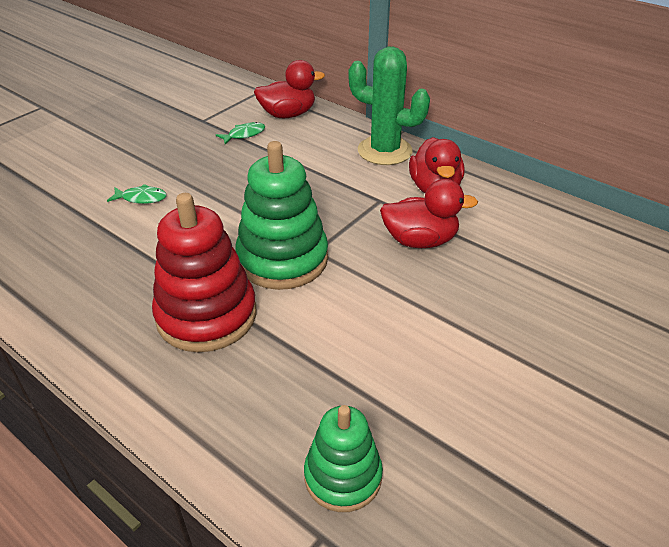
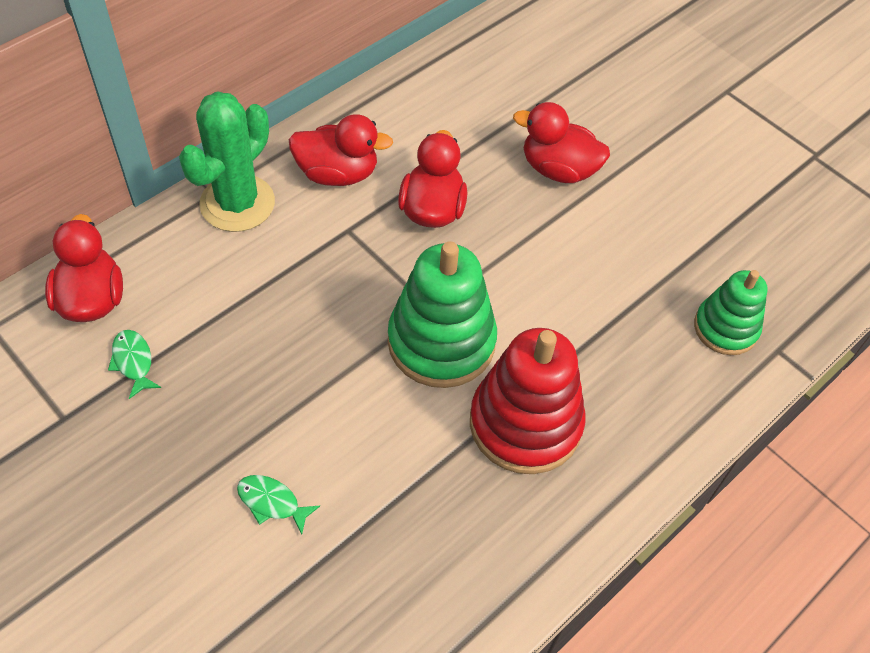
camera: 85 degrees left, 15 degrees up
(141, 198) = (272, 502): green fish -> green fish turned 75 degrees counterclockwise
(510, 318) = (558, 169): none -> red duck

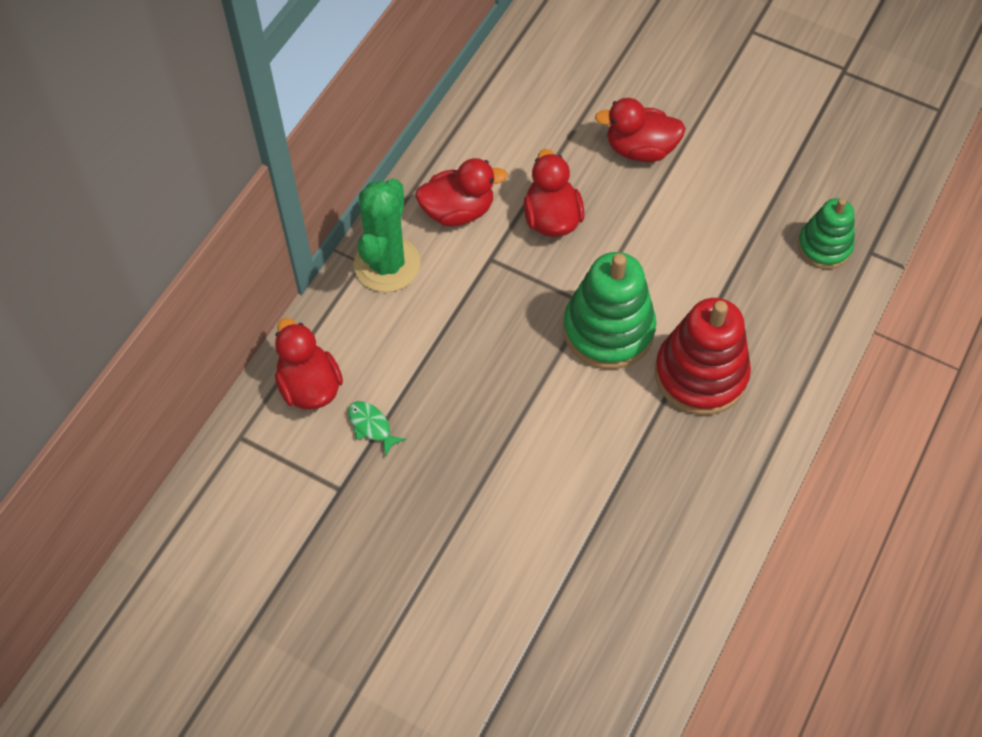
camera: 15 degrees left, 5 degrees up
(272, 502) = (536, 499): green fish -> none

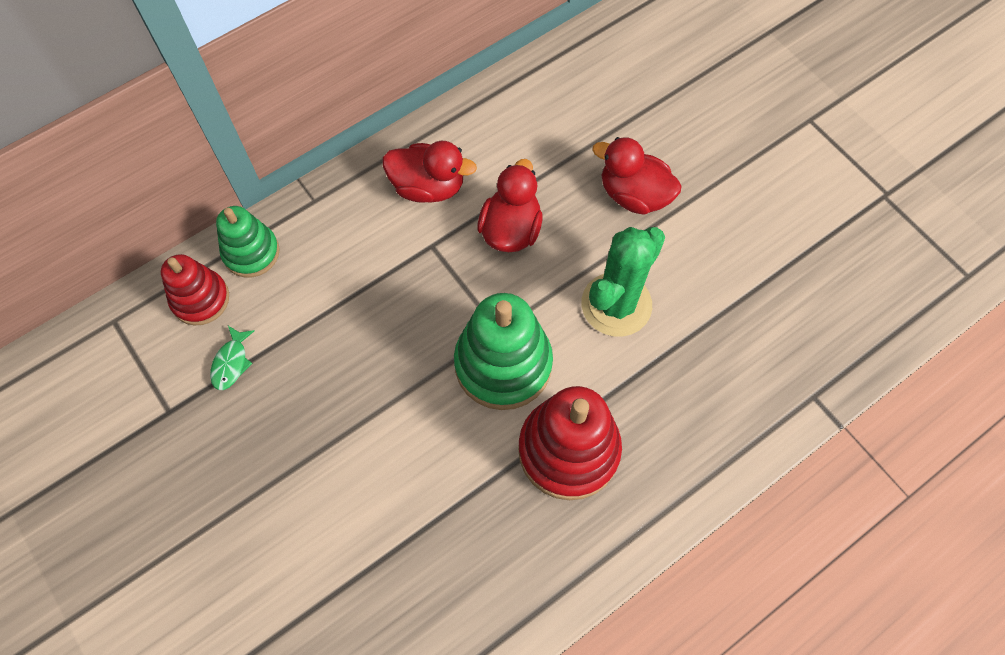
camera: 25 degrees right, 5 degrees up
(309, 386) = (200, 299): red duck -> red stacking toy
(371, 426) = (231, 363): green fish -> green fish turned 150 degrees counterclockwise
(387, 264) = (335, 212): green cactus -> green cactus (616, 305)
(824, 246) = (767, 370): green stacking toy -> green stacking toy (251, 252)

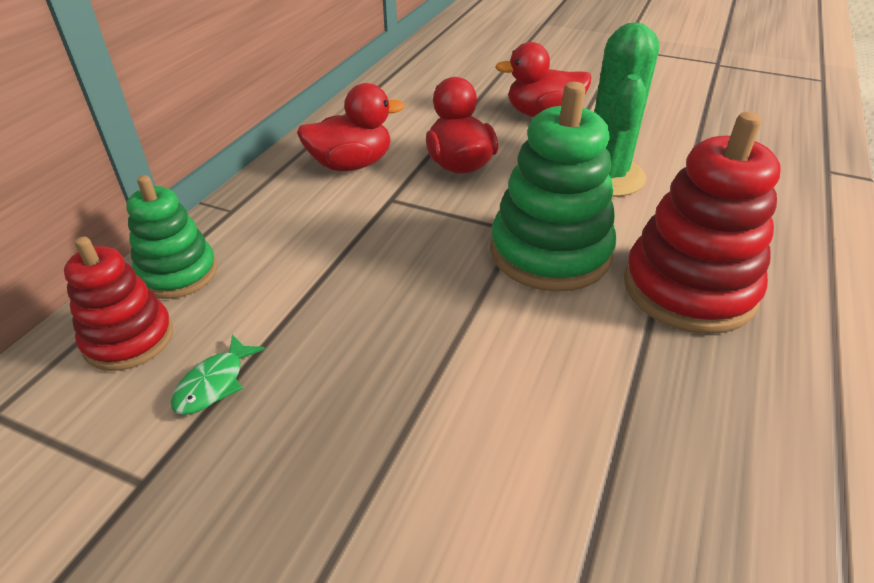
camera: 30 degrees left, 25 degrees down
(231, 363) = (214, 383): green fish -> green fish turned 45 degrees clockwise

